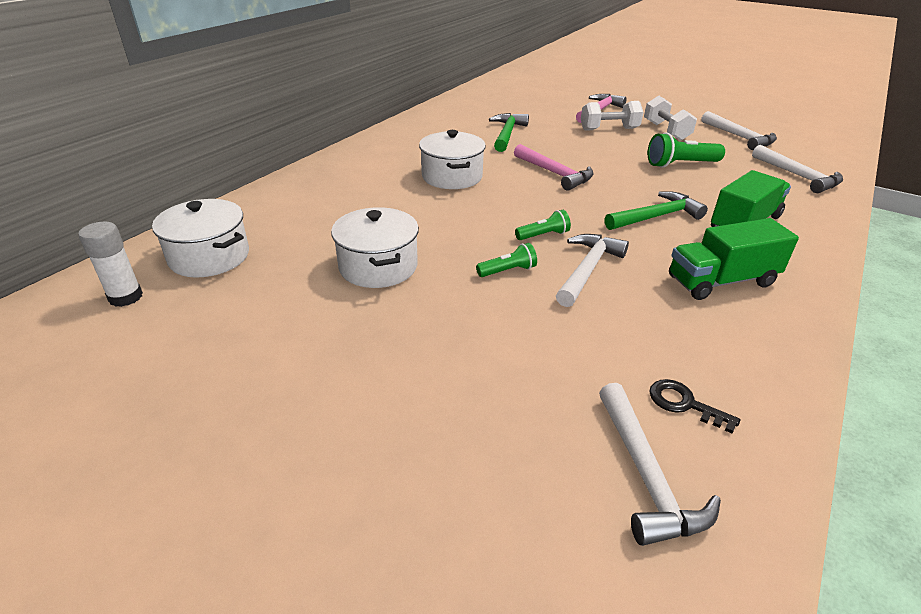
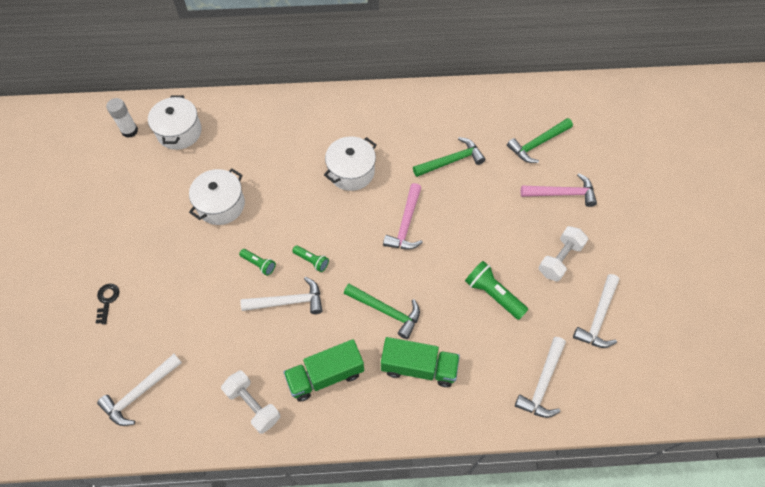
camera: 55 degrees right, 25 degrees up
(536, 103) = (537, 144): none -> green hammer
(609, 129) = (525, 219): white dumbbell -> white dumbbell (253, 405)
(684, 404) = (196, 392): black key -> black key (107, 300)
(721, 281) = (325, 375): green truck -> green truck turned 60 degrees counterclockwise

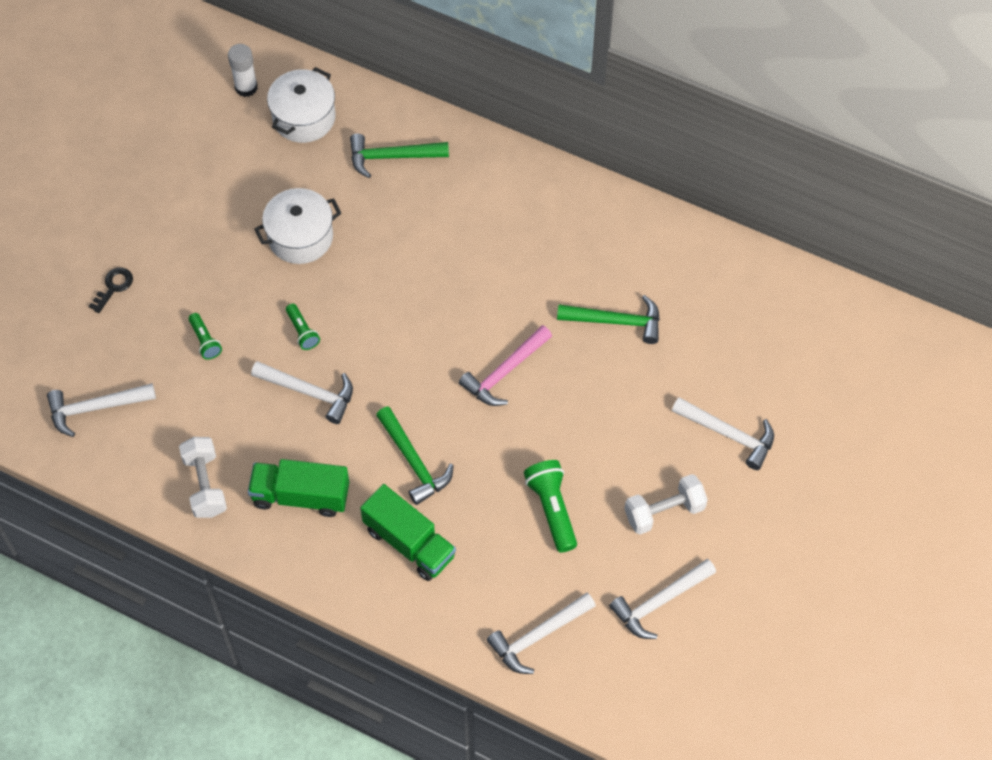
camera: 30 degrees right, 0 degrees up
(312, 261) = (365, 359): green flashlight -> green flashlight (205, 341)
(351, 172) = (481, 273): white pot -> none
(537, 144) = (745, 355): green hammer -> green hammer (392, 157)
(562, 193) = (729, 434): pink hammer -> white hammer

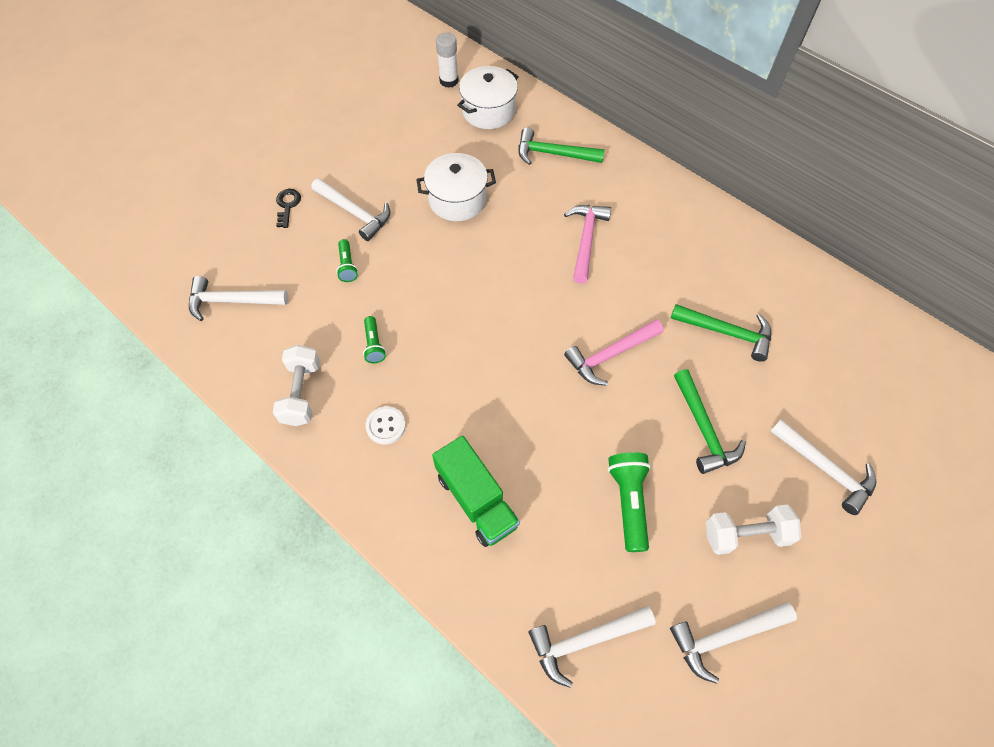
camera: 15 degrees right, 0 degrees up
(113, 287) = (287, 206): black key -> black key turned 45 degrees counterclockwise
(301, 496) = (386, 426): green truck -> white button
(302, 331) = (434, 277): green flashlight -> green flashlight (374, 345)
(310, 392) = (424, 331): white hammer -> white hammer (355, 213)
(414, 462) = (502, 419): green hammer -> green hammer (703, 429)
(452, 253) = (586, 240): none -> pink hammer

